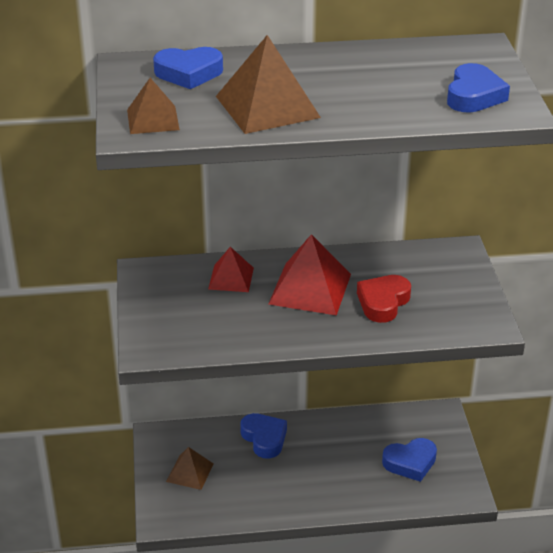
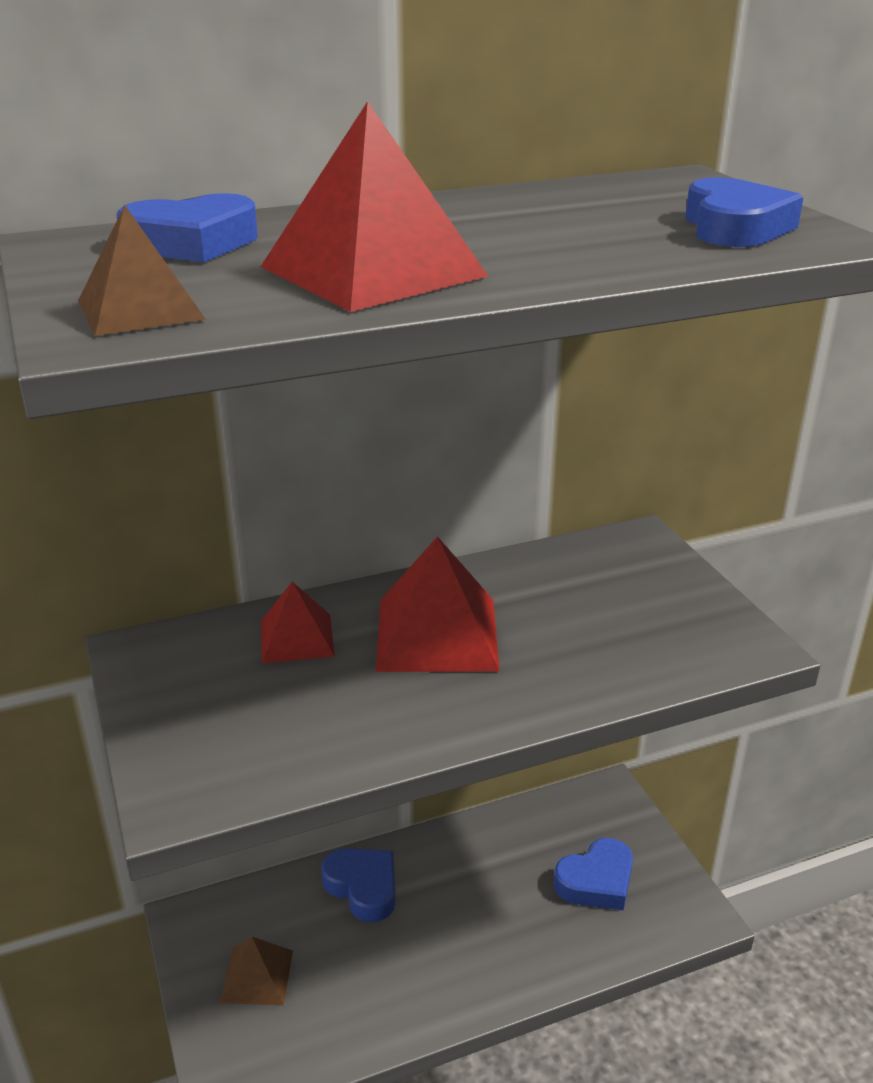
camera: 15 degrees left, 5 degrees down
(267, 106) = (373, 271): brown pyramid -> red pyramid
(383, 302) = (565, 637): red heart -> none

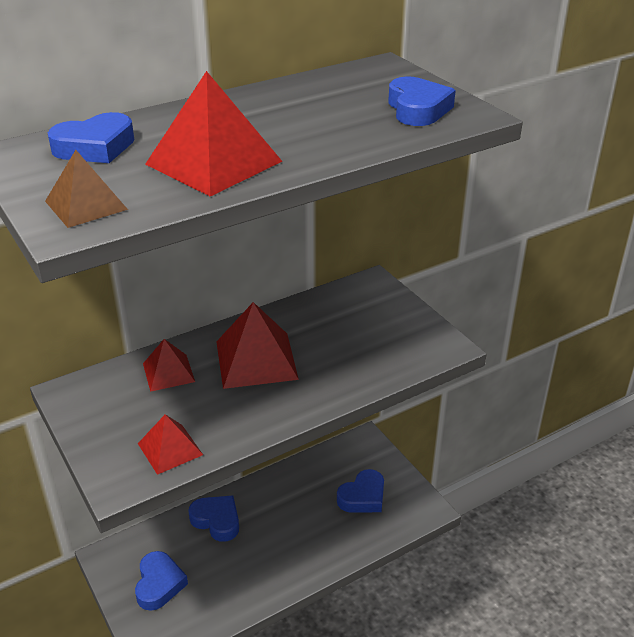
camera: 10 degrees left, 5 degrees up
(257, 976) = (159, 584): brown pyramid -> blue heart
(270, 756) = (170, 449): none -> red pyramid

